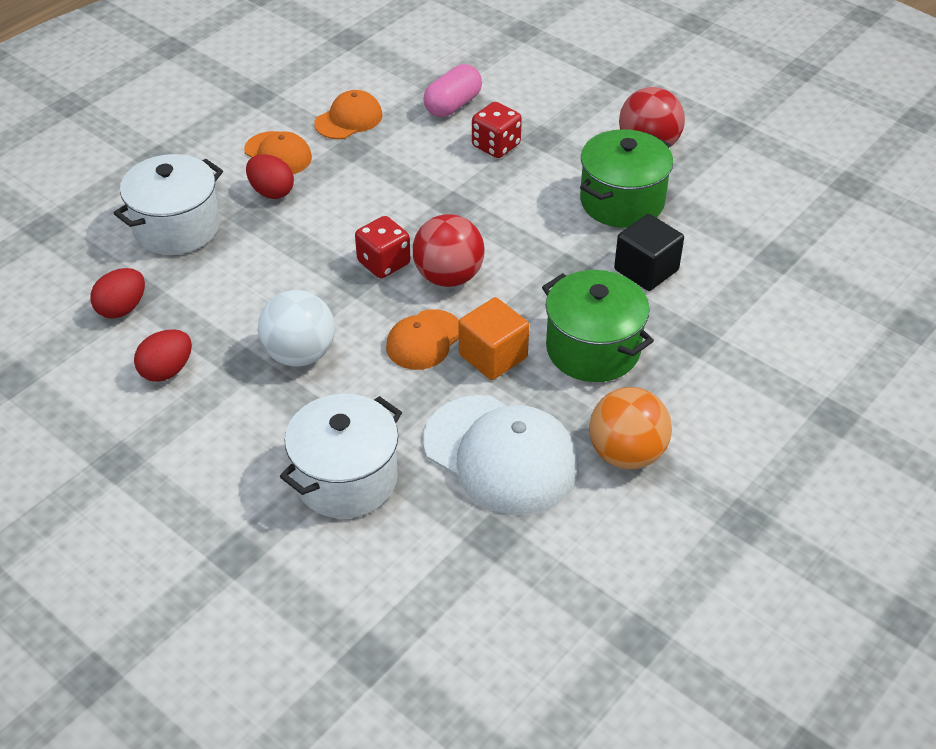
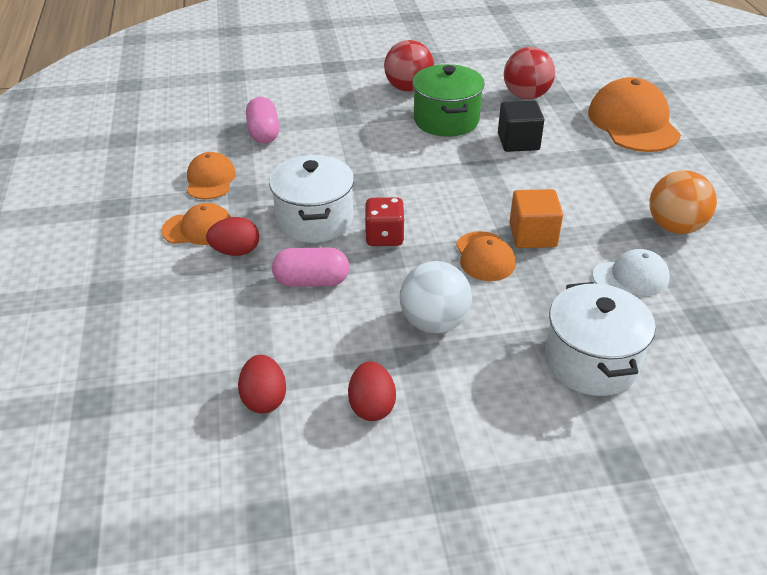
camera: 50 degrees left, 5 degrees down
(177, 227) = (207, 320): white pot -> white pot (315, 220)
(279, 255) = (312, 281): none -> pink capsule
(448, 276) = (433, 216): red ball -> red ball (526, 96)
(496, 146) = (329, 137): red dice -> none
(501, 455) = (631, 277): white cap -> white cap, size x0.56
(593, 349) = (568, 194): green pot -> none
(800, 338) = (633, 123): none -> orange cap

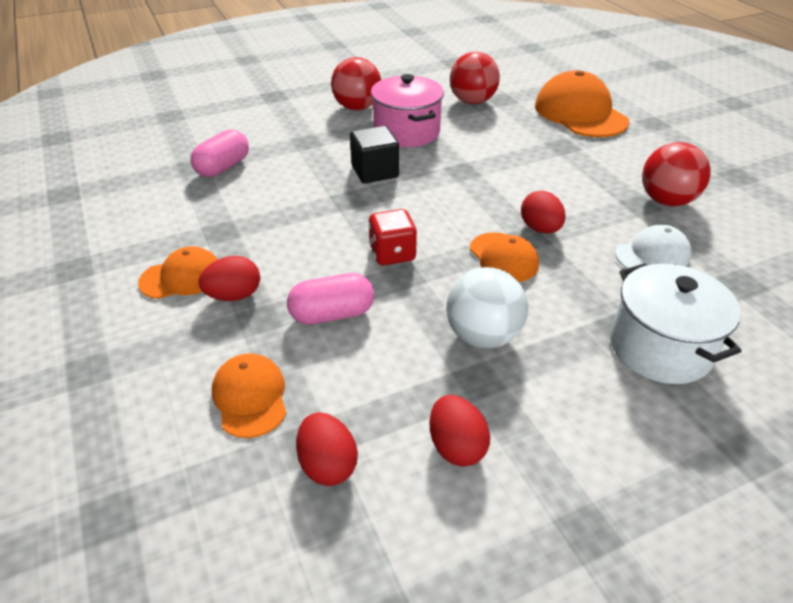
camera: 15 degrees left, 0 degrees up
(210, 180) = (179, 223): orange cap -> orange cap (250, 397)
(263, 133) = (223, 167): pink capsule -> pink capsule turned 60 degrees clockwise
(315, 220) = (311, 248): white pot -> none
(446, 120) = (406, 132): green pot -> pink pot
(518, 142) = (484, 143): black cube -> black cube (374, 171)
(532, 235) = (540, 229): orange cube -> red egg
(675, 227) = (666, 201): orange ball -> red ball

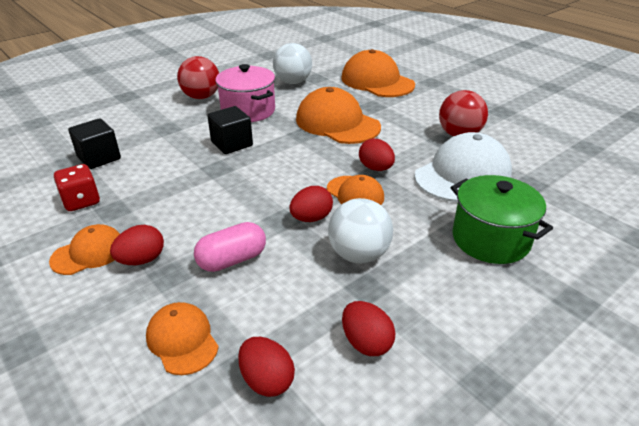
camera: 15 degrees left, 5 degrees down
(223, 167) = (99, 158): pink capsule -> black cube
(392, 254) = (267, 204): red dice -> red dice (81, 201)
(440, 280) = (311, 218): none -> red egg
(472, 101) = (293, 82): red ball -> white ball
(511, 162) = (337, 123): none -> orange cap
(652, 255) = (462, 174): white cap -> white cap, size x1.78
(660, 348) = (490, 239): white pot -> green pot

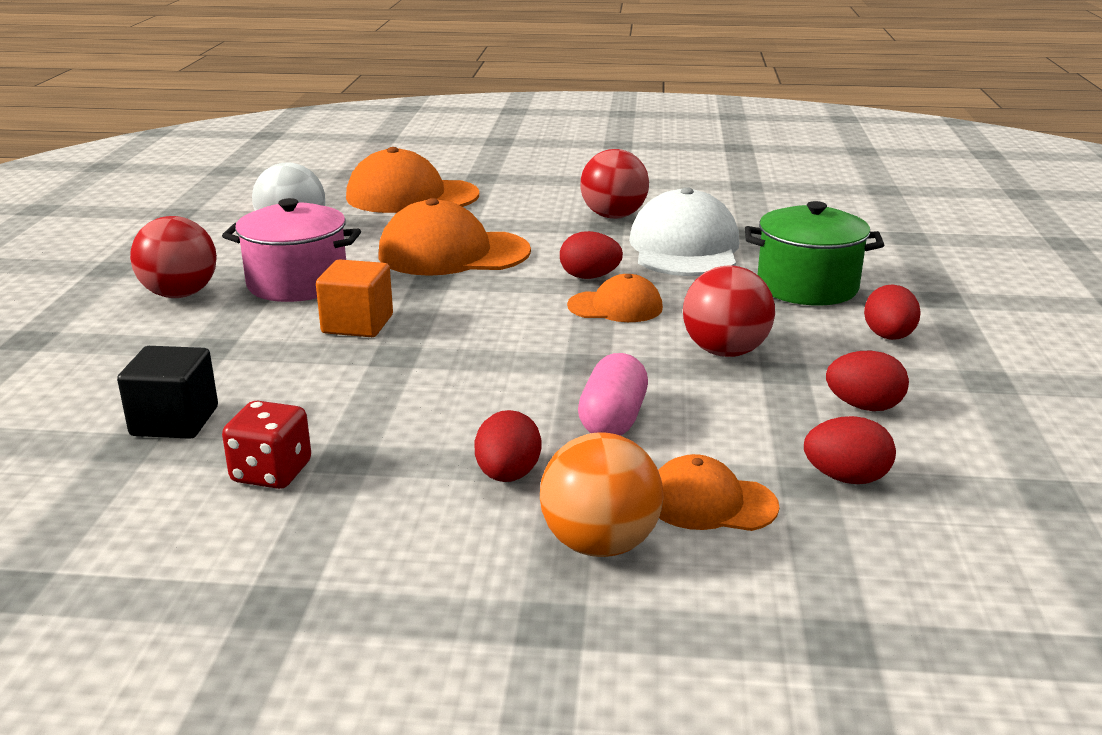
camera: 45 degrees left, 10 degrees down
(89, 253) = (420, 508): orange cap -> none
(105, 324) = (600, 544): none -> orange ball
(232, 144) = (357, 324): black cube -> orange cube
(311, 218) = (616, 347): red egg -> red egg (888, 337)
(359, 254) = (725, 351): white ball -> red ball

